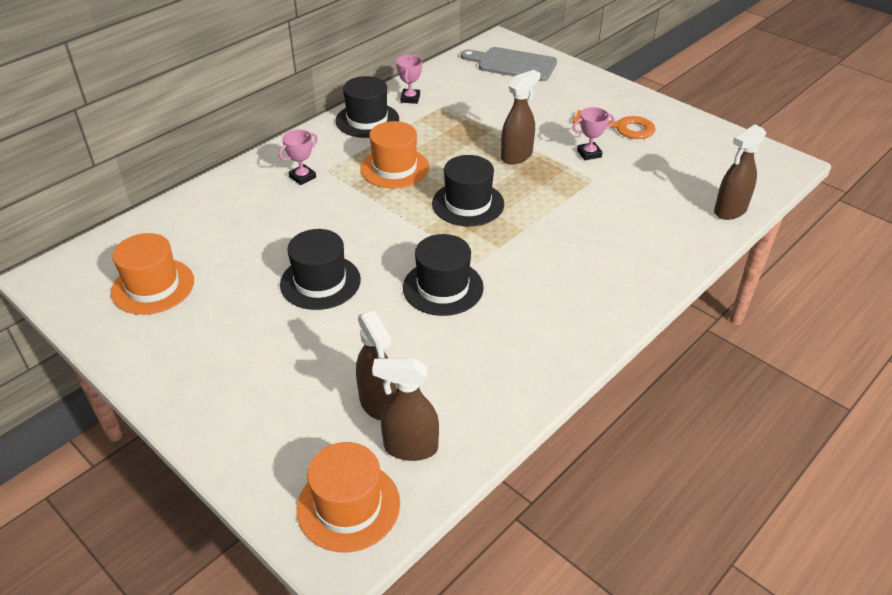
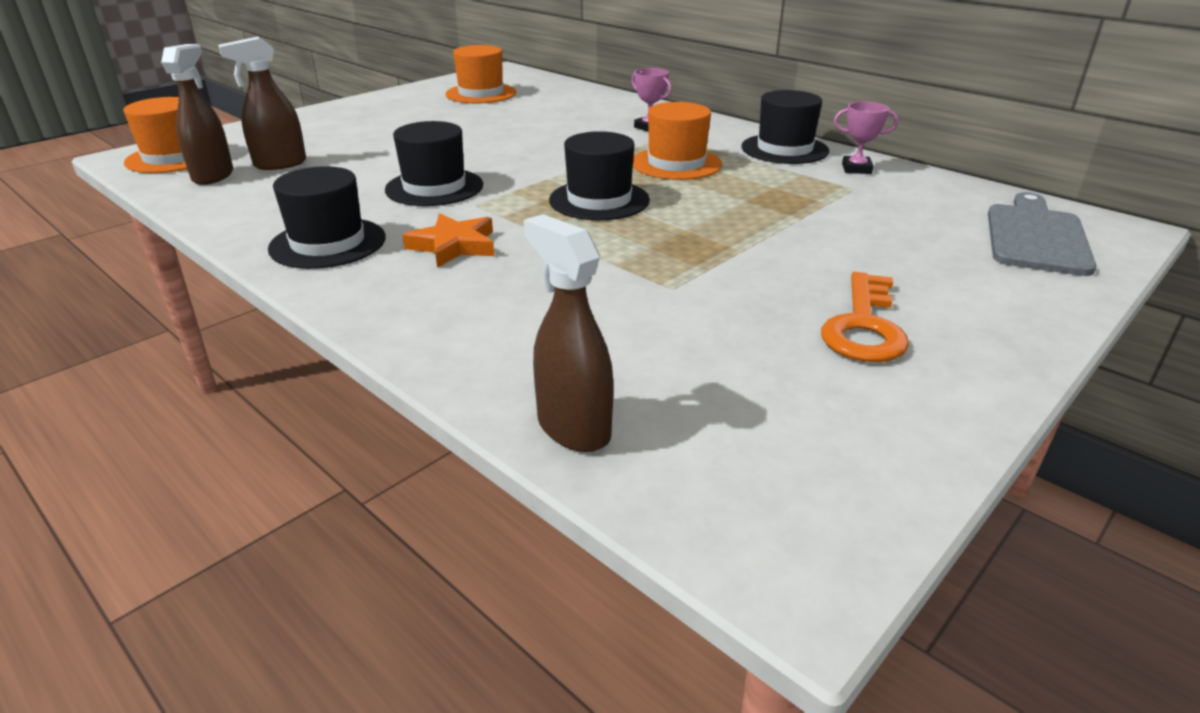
camera: 90 degrees right, 10 degrees down
(320, 282) = (465, 140): black hat -> black hat (328, 243)
(517, 156) = (726, 232): brown spray bottle -> none
(551, 265) = (454, 246): none -> orange star
(589, 154) = (752, 288): pink trophy -> none

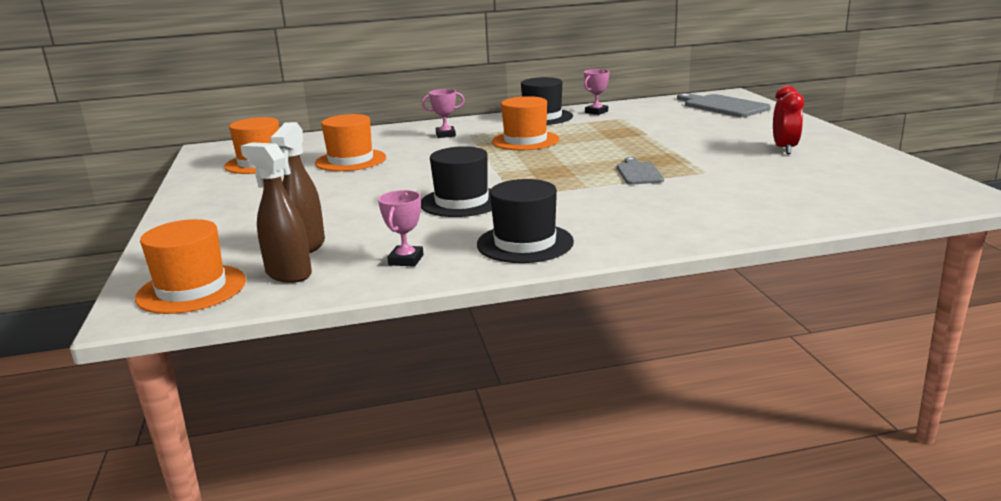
camera: 55 degrees left, 10 degrees down
(260, 206) = (406, 260): none -> pink trophy
(454, 246) = (581, 209): orange star -> none
(520, 117) = (350, 160): none -> orange hat
(573, 428) = (841, 213): brown spray bottle -> none
(599, 200) = (558, 166): black hat -> none
(619, 247) = (638, 173): none -> grey cutting board
(864, 326) = (784, 149): orange key -> red clock

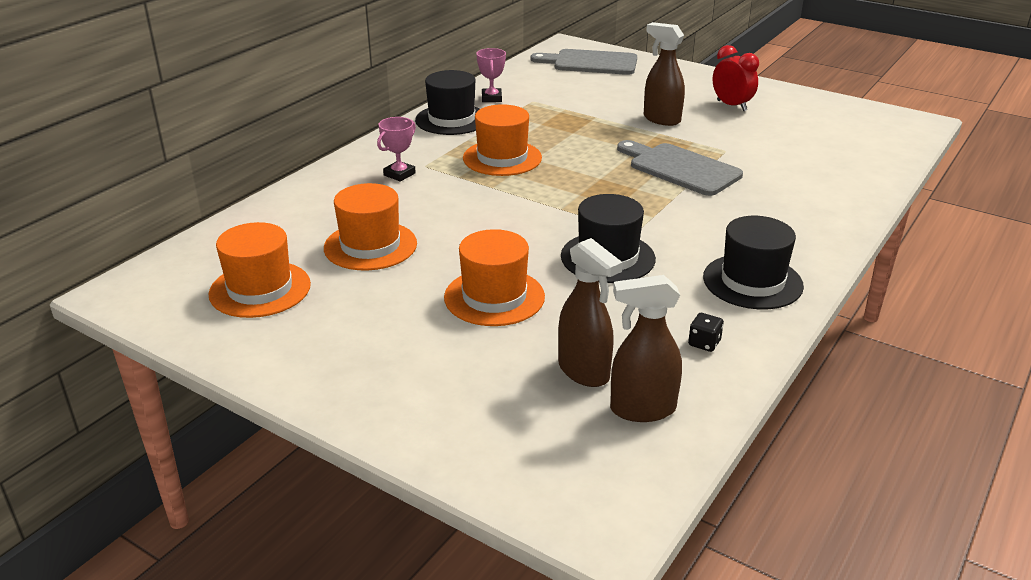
camera: 45 degrees left, 10 degrees up
(191, 289) = (595, 475): orange hat -> orange hat (494, 297)
(406, 260) = (704, 343): pink trophy -> black dice
(638, 173) = (680, 168): grey cutting board -> grey cutting board, size x1.66
(697, 145) = (661, 119): none -> brown spray bottle

